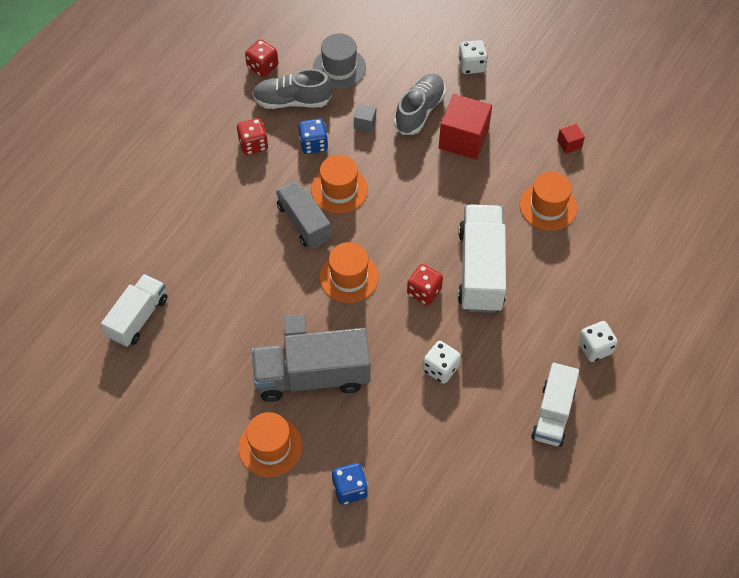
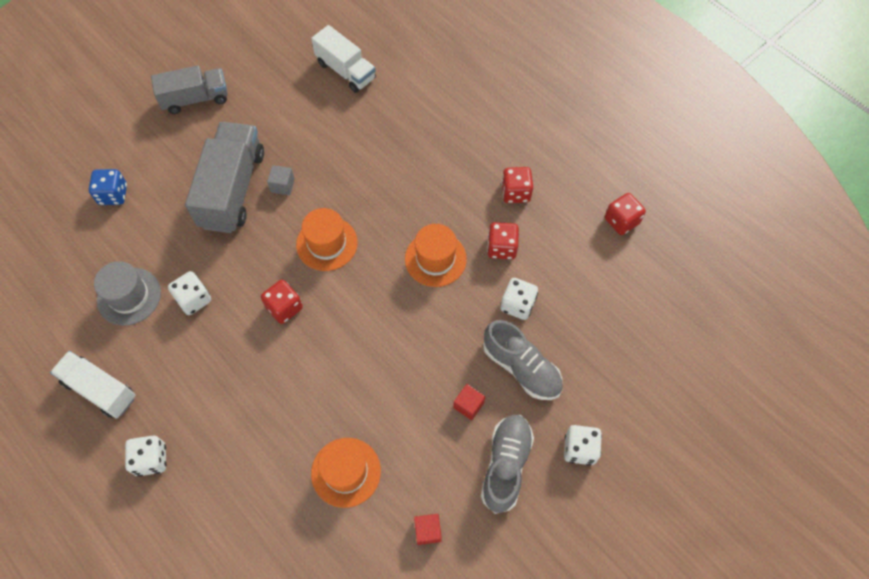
camera: 105 degrees right, 5 degrees up
(270, 446) = (180, 144): orange hat -> none
(292, 101) = (566, 240): grey shoe -> grey shoe (506, 465)
(304, 222) = (404, 218): grey truck -> grey truck (195, 99)
(313, 144) = (501, 248): blue dice -> red dice
(339, 68) = (605, 297): grey hat -> grey hat (129, 296)
(365, 123) = (517, 305): grey cube -> white dice
(463, 139) = (468, 405): red cube -> red cube, size x0.46
(480, 270) = (289, 371): white truck -> none

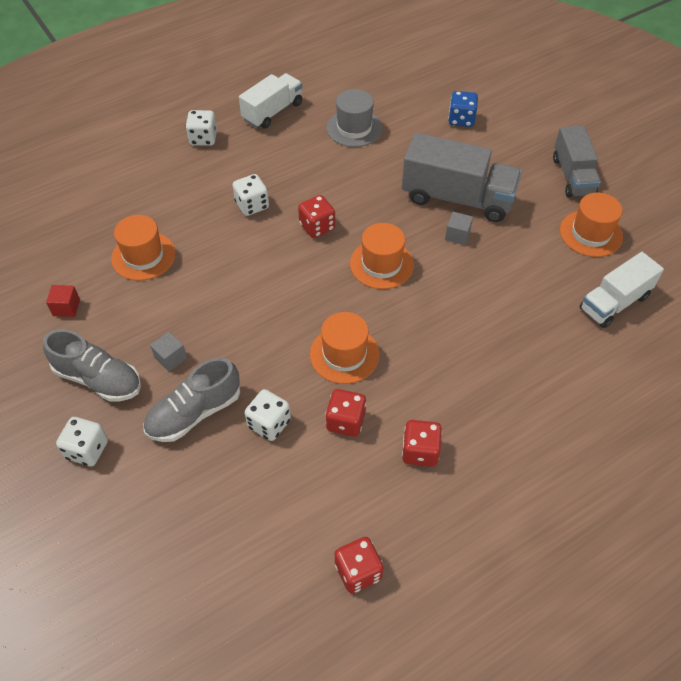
camera: 100 degrees right, 10 degrees down
(194, 299) = (341, 167): white dice -> white dice (252, 205)
(269, 86) = (591, 233): none -> orange hat
(468, 405) = (170, 358): red cube -> grey cube

